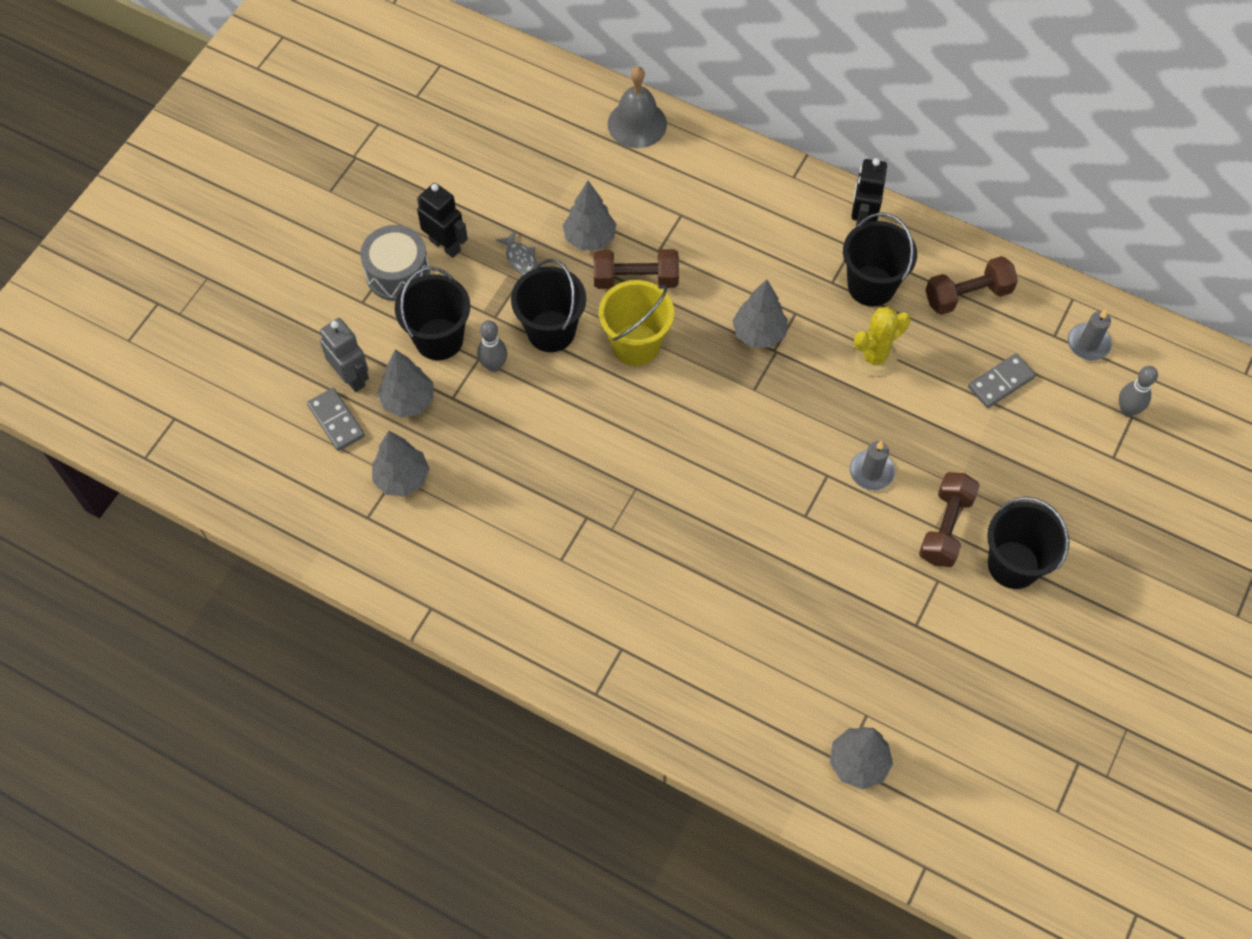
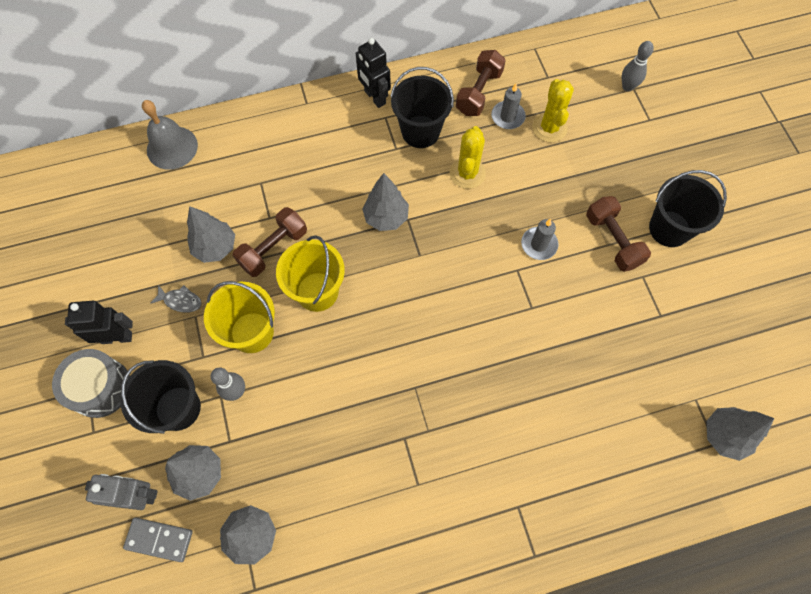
camera: 45 degrees left, 5 degrees up
(551, 331) = (252, 332): black bucket -> yellow bucket
(1000, 382) = (549, 128): grey domino -> yellow cactus
(1088, 343) = (569, 66): grey candle -> grey candle (507, 117)

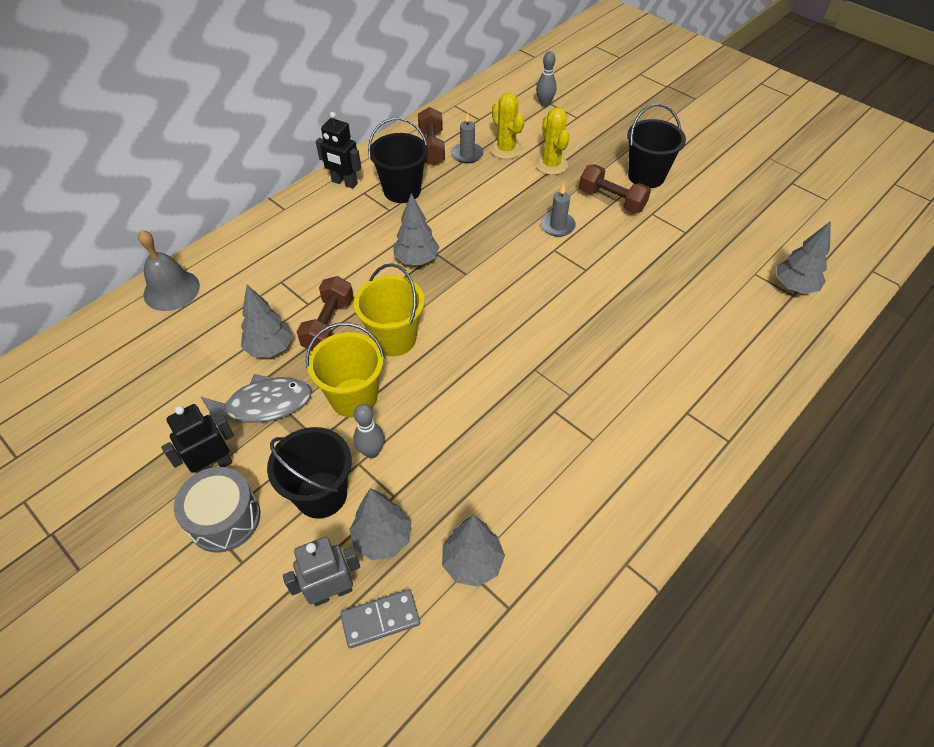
camera: 30 degrees left, 15 degrees down
(181, 301) = (263, 405): grey fish -> grey fish, size x1.94
(467, 173) = (463, 203): yellow cactus -> yellow cactus (551, 164)

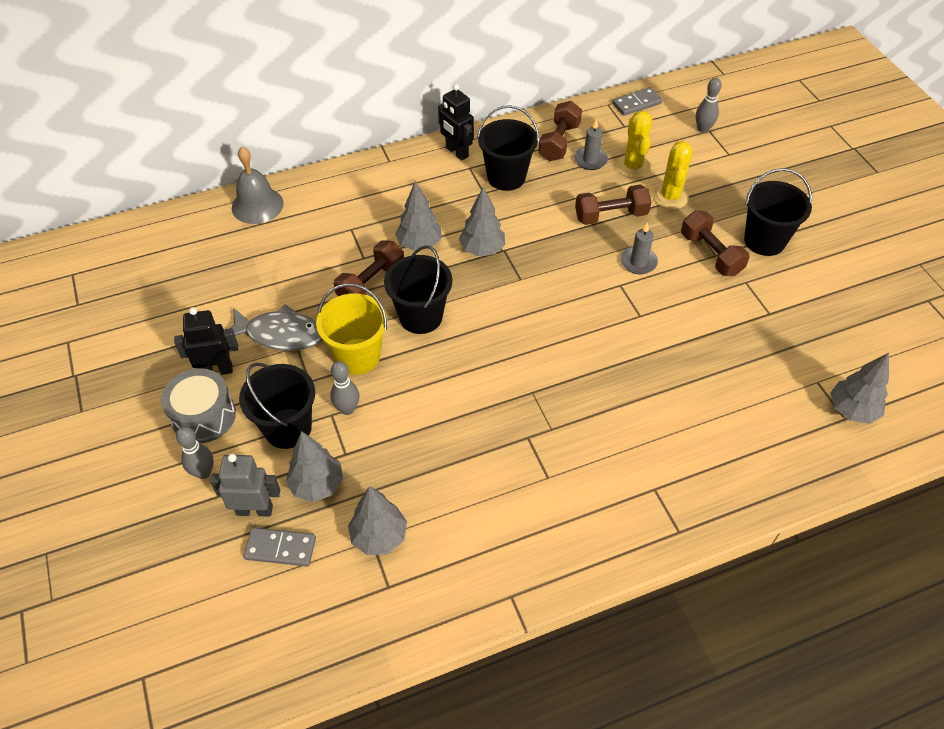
camera: 25 degrees right, 0 degrees up
(255, 577) = (203, 472): none -> grey bowling pin
(270, 348) = (311, 286): grey tree -> grey tree (419, 244)
(394, 339) = (420, 317): yellow bucket -> black bucket
(478, 98) = (636, 103): none -> grey domino
(512, 195) = (611, 216): none -> brown dumbbell

